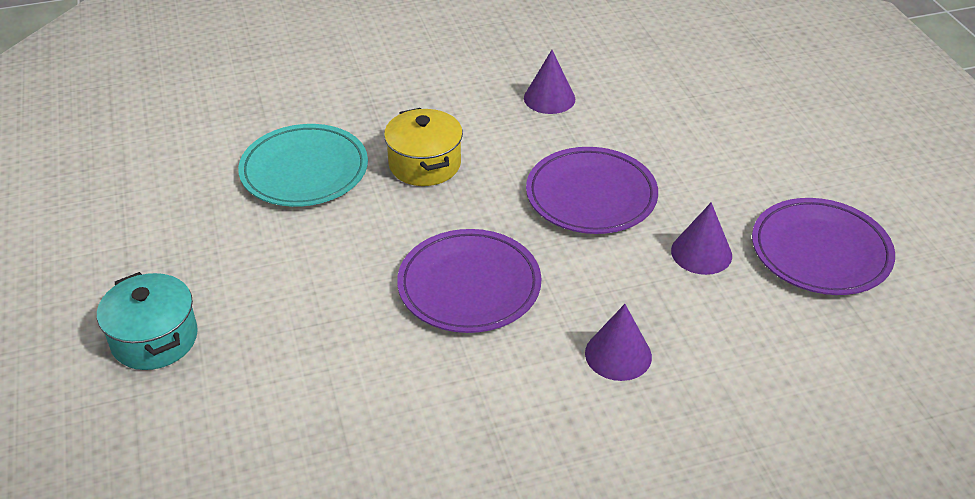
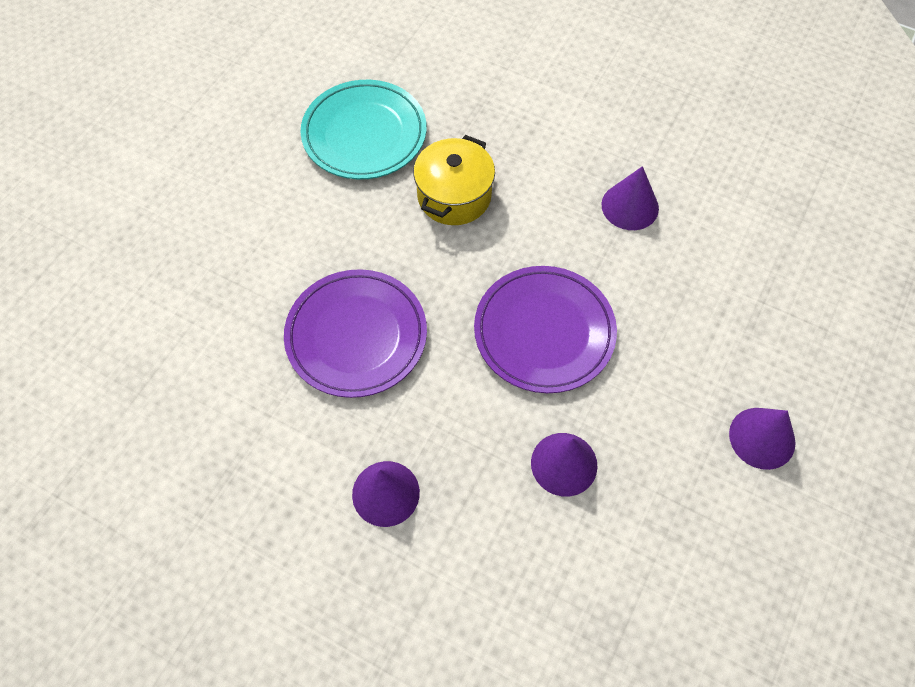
camera: 45 degrees right, 20 degrees up
(154, 339) = (126, 205): turquoise pot -> none
(784, 159) = (762, 438): none -> purple cone
(820, 251) = (668, 555): purple plate -> none

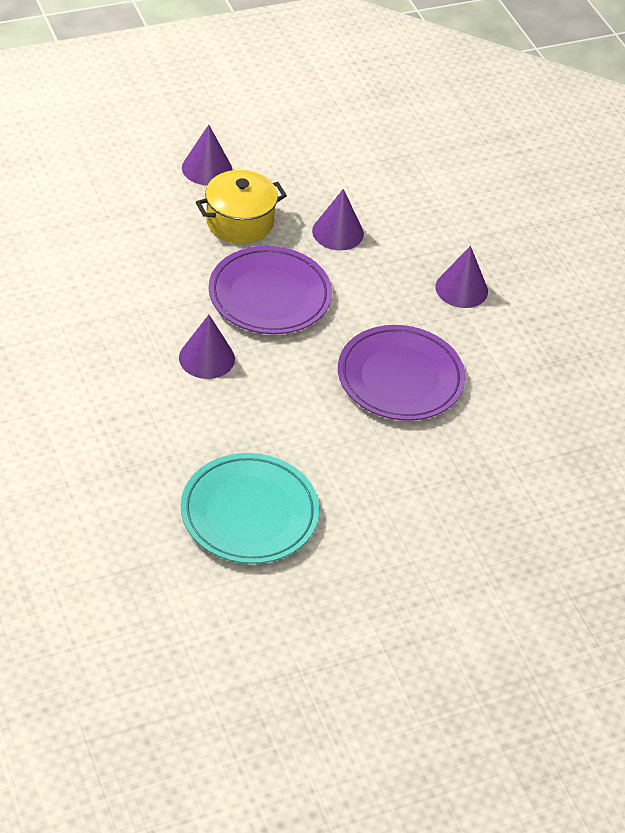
camera: 145 degrees left, 15 degrees down
(454, 196) = (231, 415): yellow pot -> yellow pot (239, 222)
(630, 206) = (113, 320): purple cone -> purple cone (206, 358)

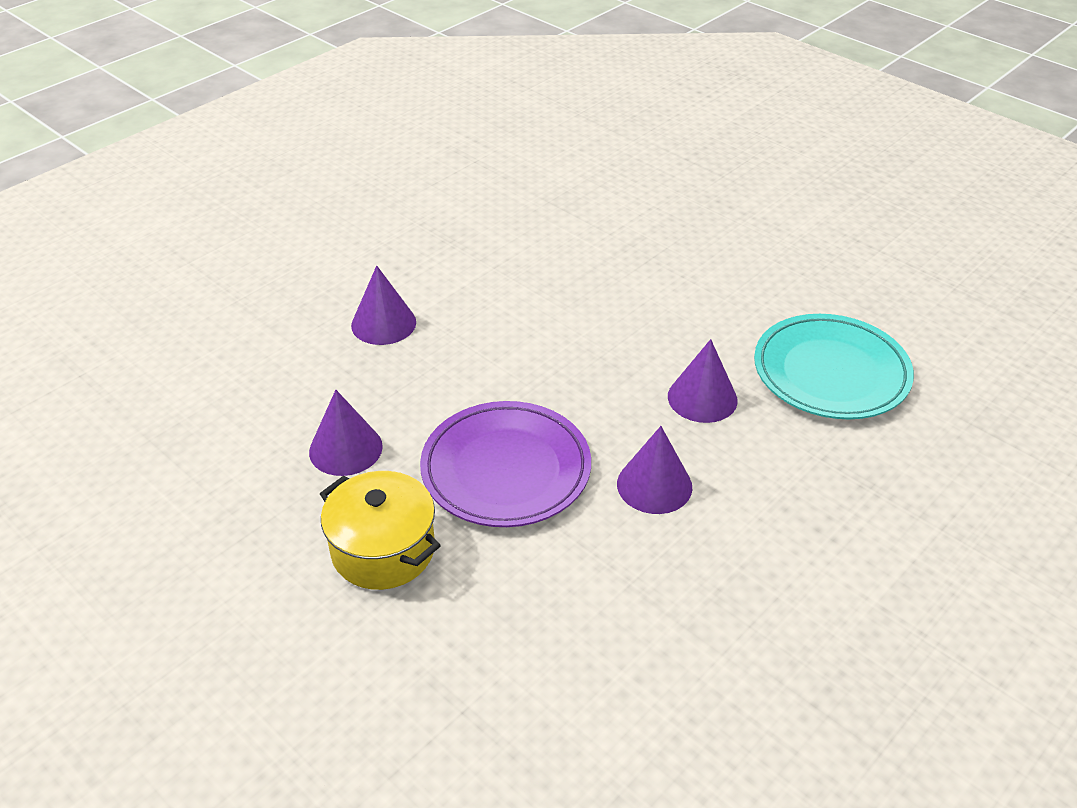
camera: 110 degrees left, 5 degrees down
(207, 168) = (280, 635): purple cone -> purple cone (702, 398)
(400, 378) = (556, 329): purple plate -> none

